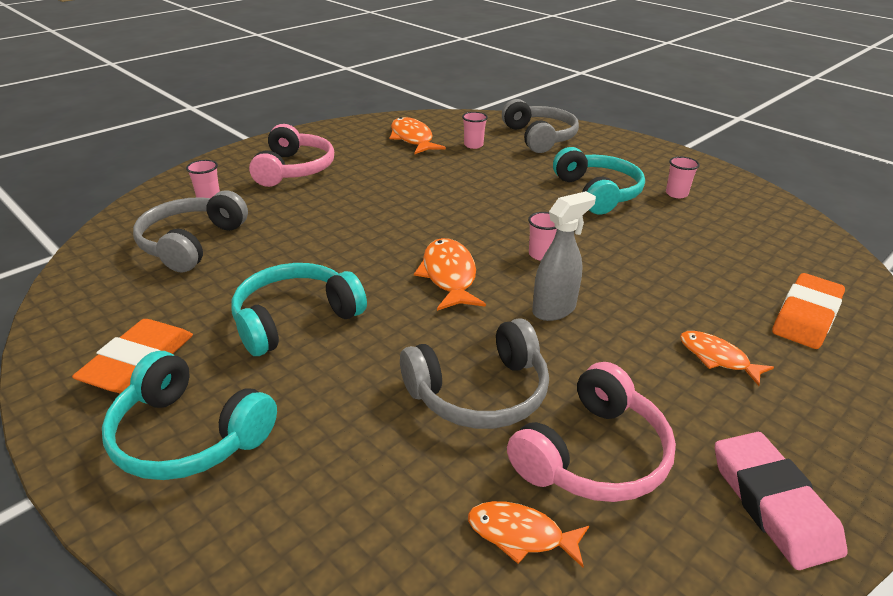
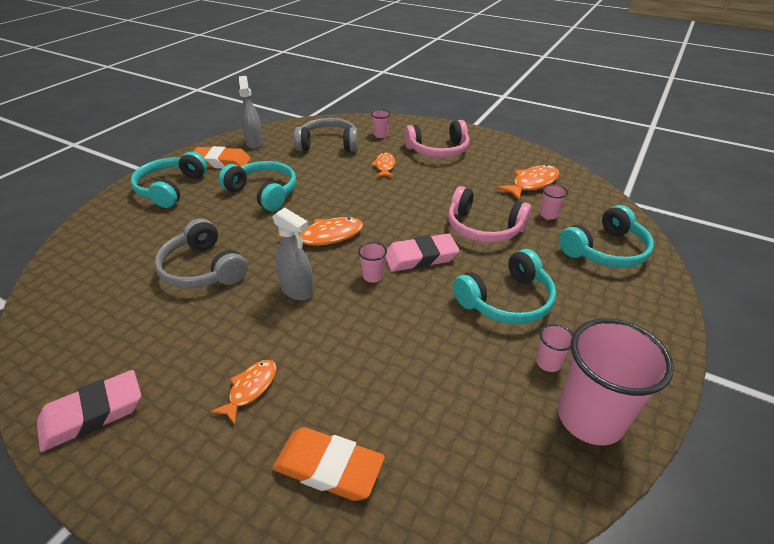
camera: 75 degrees right, 5 degrees up
(101, 317) = (254, 143): none -> grey spray bottle
(516, 221) = (420, 257): none -> pink eraser
(521, 535) = (92, 299): orange fish -> orange fish (384, 166)
(539, 137) = (605, 250): grey headphones -> turquoise headphones
(593, 454) = (147, 322): pink headphones -> pink headphones (483, 228)
(732, 193) = (590, 418): none -> pink cup

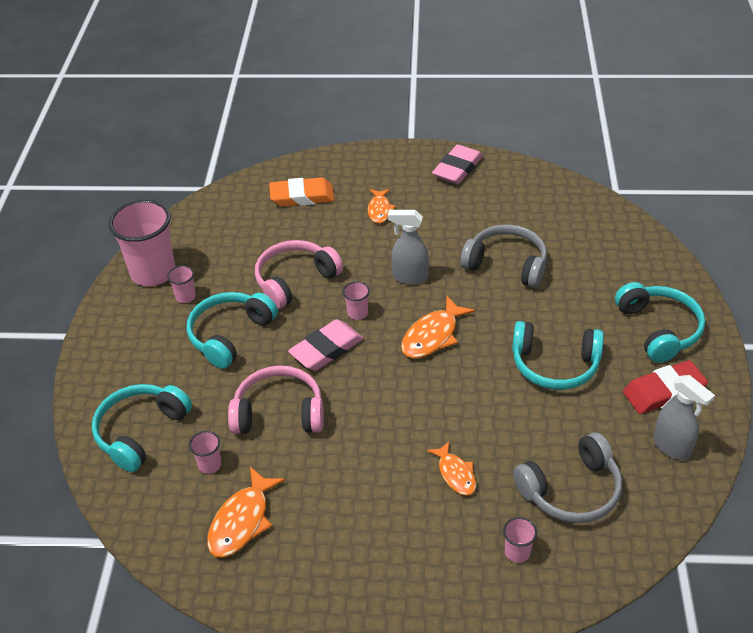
camera: 155 degrees right, 5 degrees up
(221, 162) = (663, 391): orange eraser -> red eraser
(438, 150) = (405, 548): pink headphones -> pink headphones (295, 280)

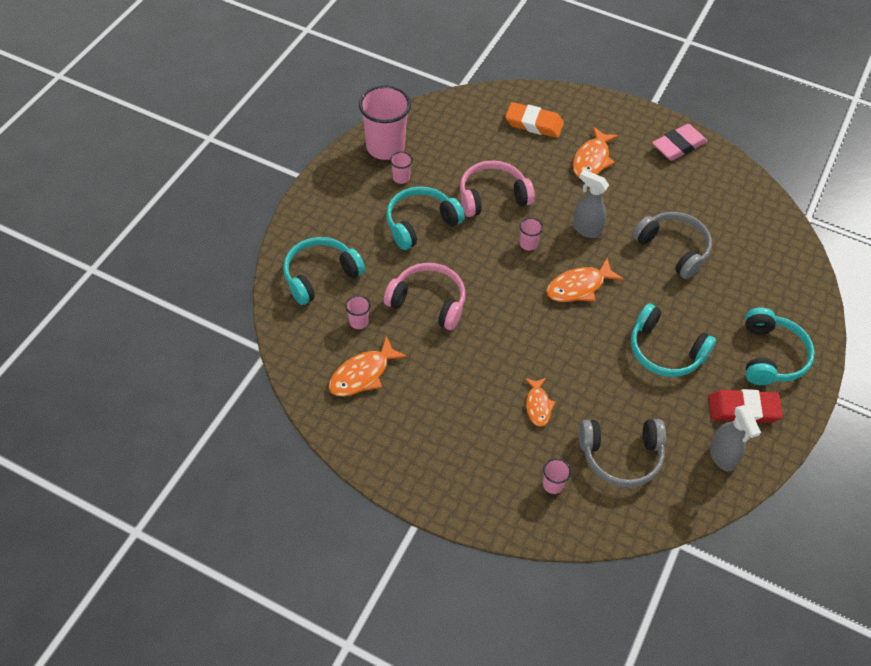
camera: 20 degrees right, 10 degrees up
(326, 349) = (489, 265): pink eraser -> none
(379, 210) = (592, 160): orange fish -> orange fish, size x1.53

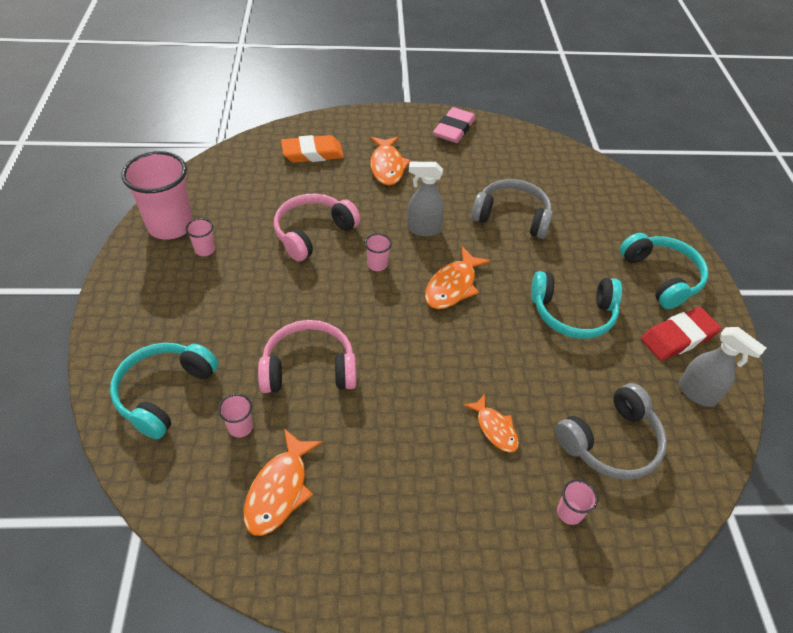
camera: 30 degrees left, 5 degrees down
(420, 223) = (252, 288): turquoise headphones -> none

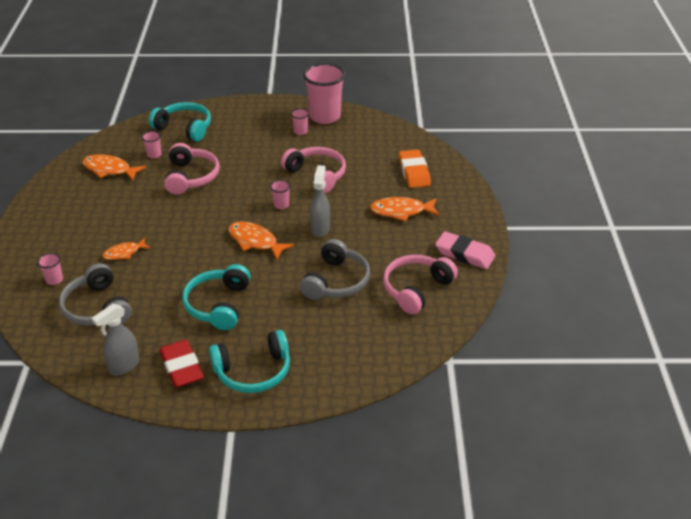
camera: 95 degrees right, 10 degrees down
(512, 162) = (416, 289): none -> pink headphones

